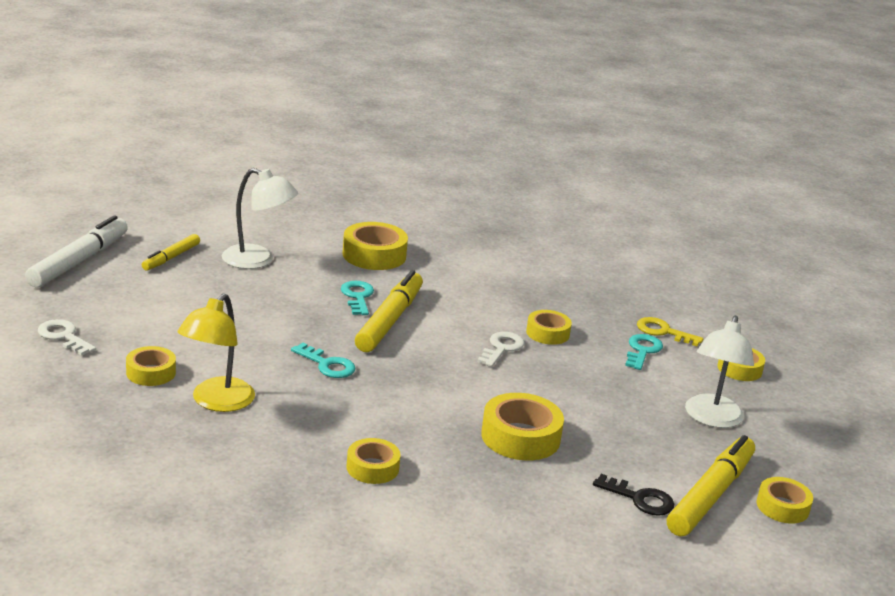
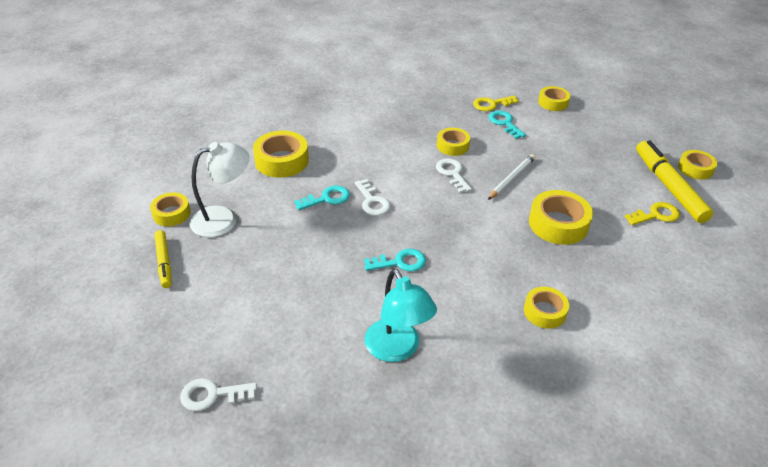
camera: 45 degrees left, 15 degrees up
(79, 261) = (102, 321): white marker -> none
(151, 372) = (321, 366): yellow tape -> yellow tape (171, 213)
(216, 402) = (397, 349): yellow lamp -> turquoise lamp
(357, 296) = (327, 198): turquoise key -> turquoise key turned 120 degrees clockwise
(389, 320) = (372, 201): yellow marker -> white key
(551, 385) = (511, 178): none -> white pencil
(640, 499) = (656, 215): black key -> yellow key
(711, 419) = (594, 141): white lamp -> none

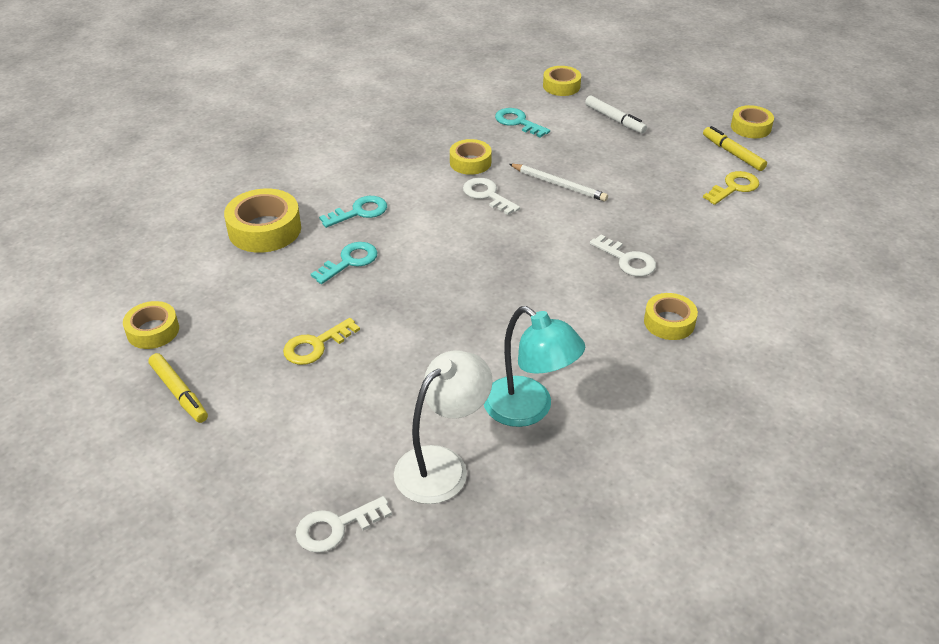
camera: 20 degrees left, 0 degrees up
(224, 219) = (228, 319): white lamp -> white lamp (442, 465)
(372, 201) = (408, 251): white key -> white key (627, 260)
(400, 262) = (480, 312): turquoise key -> turquoise key (359, 212)
(491, 104) = (491, 103): yellow key -> yellow key (315, 345)
(511, 178) = (558, 184): white pencil -> white pencil turned 105 degrees clockwise
(558, 224) = (636, 223): yellow tape -> none
(582, 138) = (614, 119): none -> white marker
(669, 187) = (733, 153): yellow marker -> yellow marker, size x0.57

